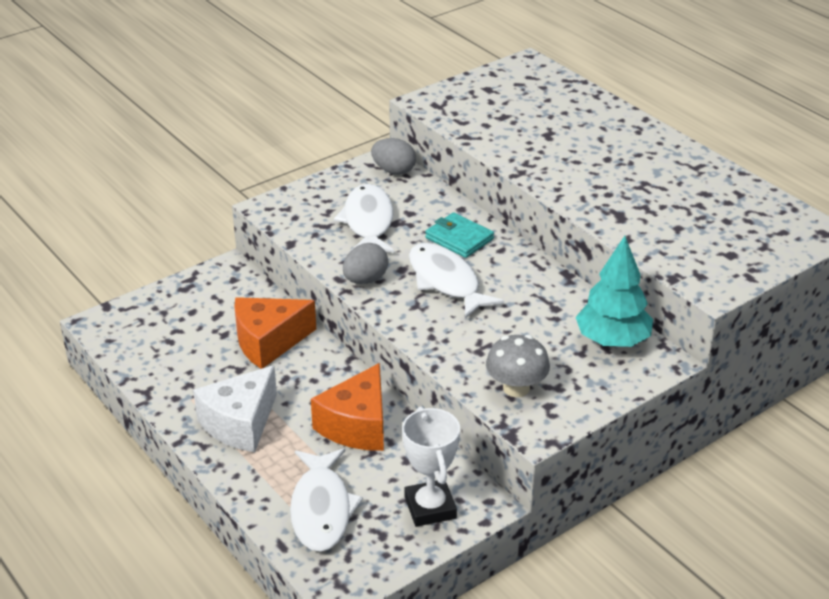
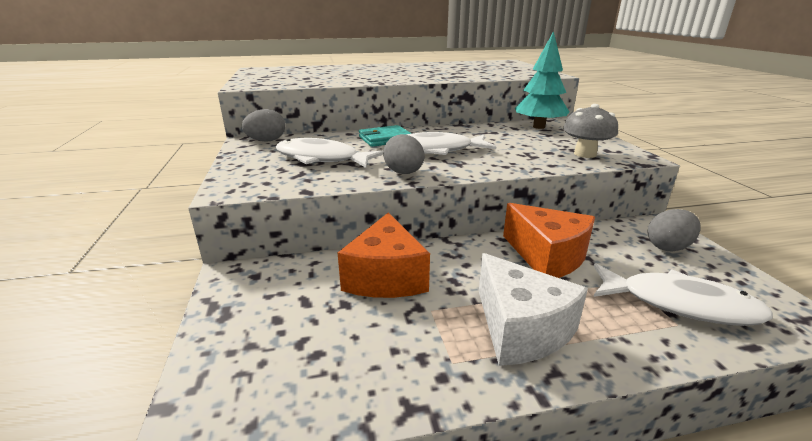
camera: 65 degrees left, 10 degrees down
(430, 507) = (668, 247): white trophy -> grey egg

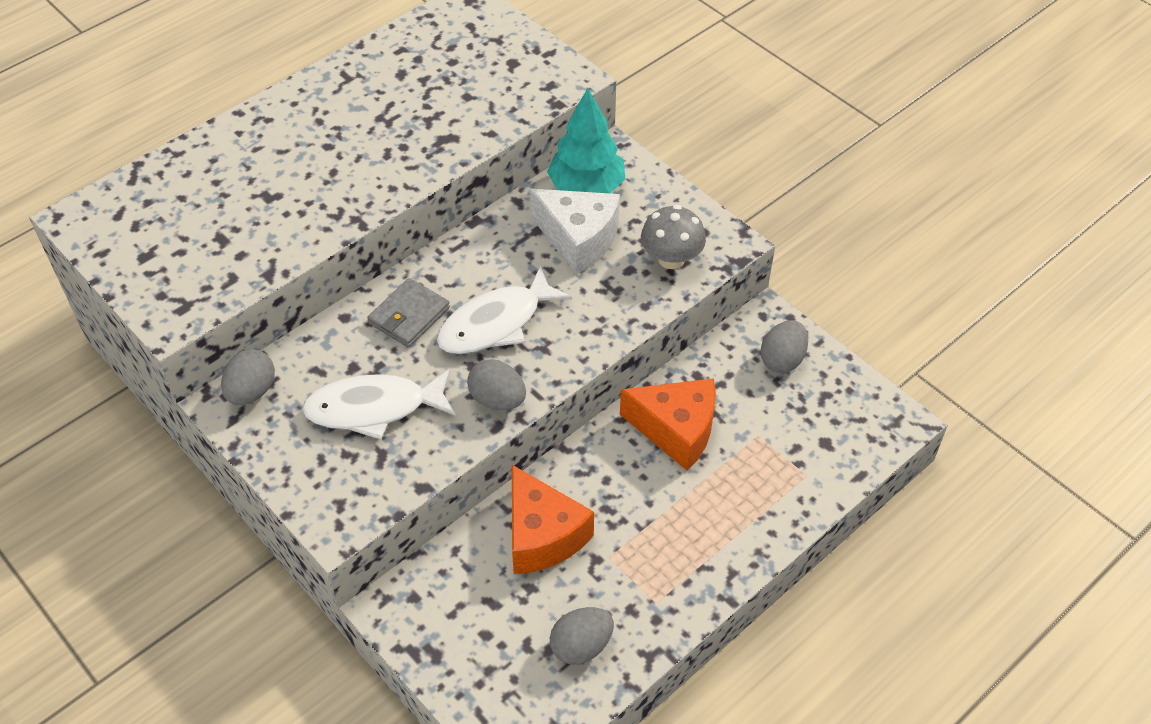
camera: 30 degrees left, 25 degrees up
(347, 365) = (581, 646): none -> grey egg
(385, 139) = (409, 316): turquoise wallet -> grey wallet
(520, 329) = (691, 542): white cheese -> white cheese (578, 239)
(680, 304) = (804, 448): white fish -> none

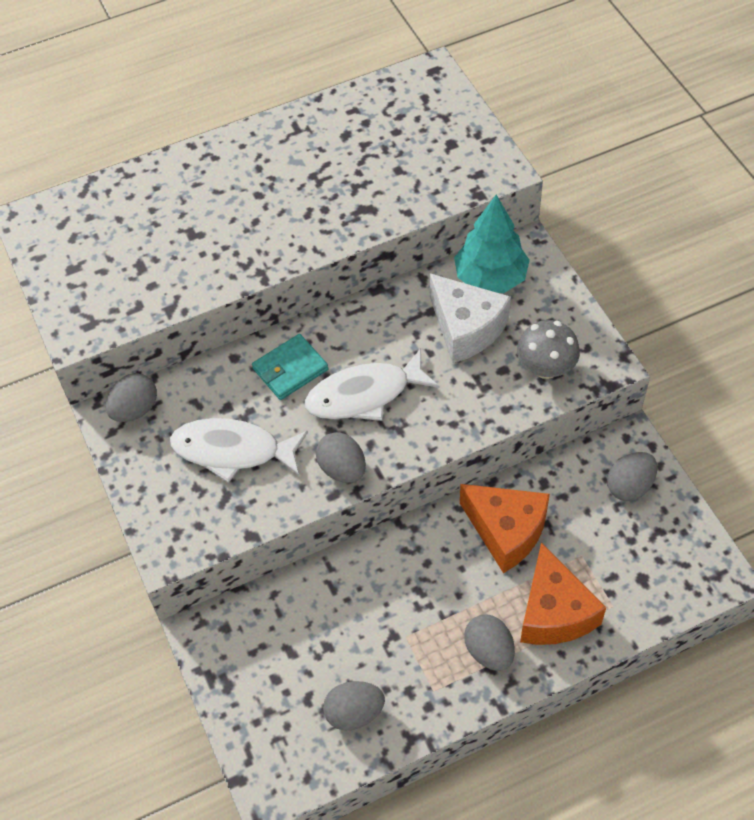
camera: 20 degrees right, 5 degrees up
(409, 316) = (290, 369): grey wallet -> turquoise wallet
(542, 535) = (353, 600): orange cheese -> orange cheese (554, 612)
(699, 549) = (489, 651): none -> grey egg

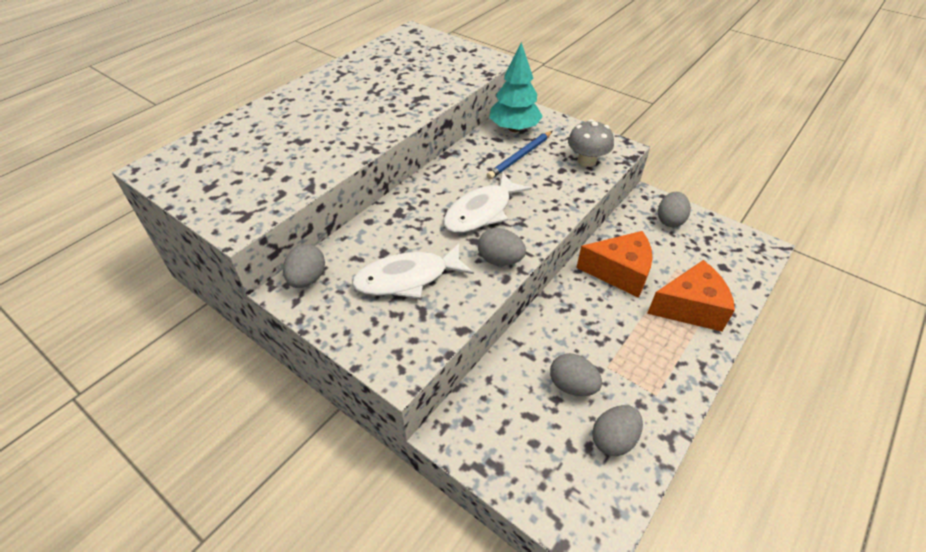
camera: 30 degrees left, 10 degrees down
(290, 369) = (417, 214): turquoise wallet -> none
(466, 328) = (520, 157): white cheese -> blue pencil
(489, 651) = (671, 350): grey egg -> grey egg (572, 385)
(554, 612) = (690, 308): orange cheese -> orange cheese turned 60 degrees counterclockwise

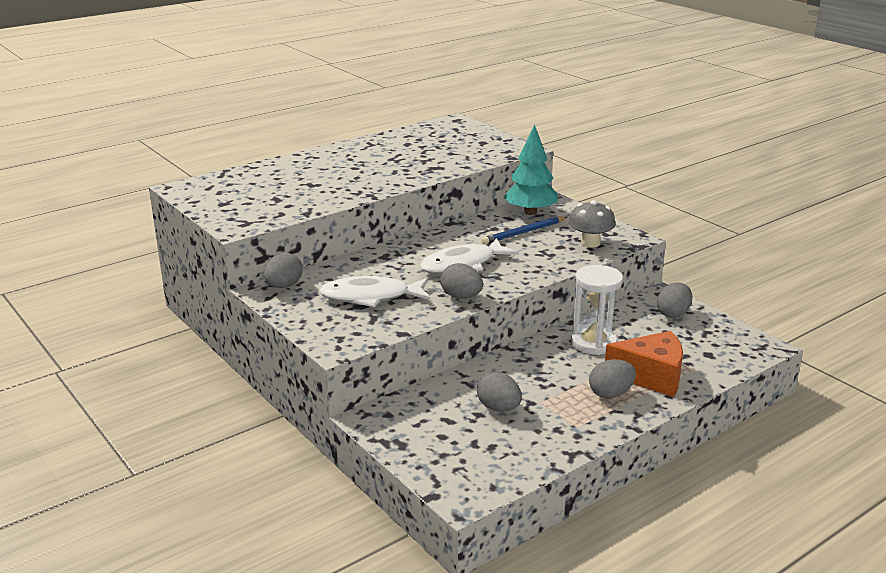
camera: 15 degrees right, 20 degrees down
(613, 439) = (517, 446): grey egg -> grey egg (610, 394)
(619, 272) = (593, 343): orange cheese -> white hourglass

